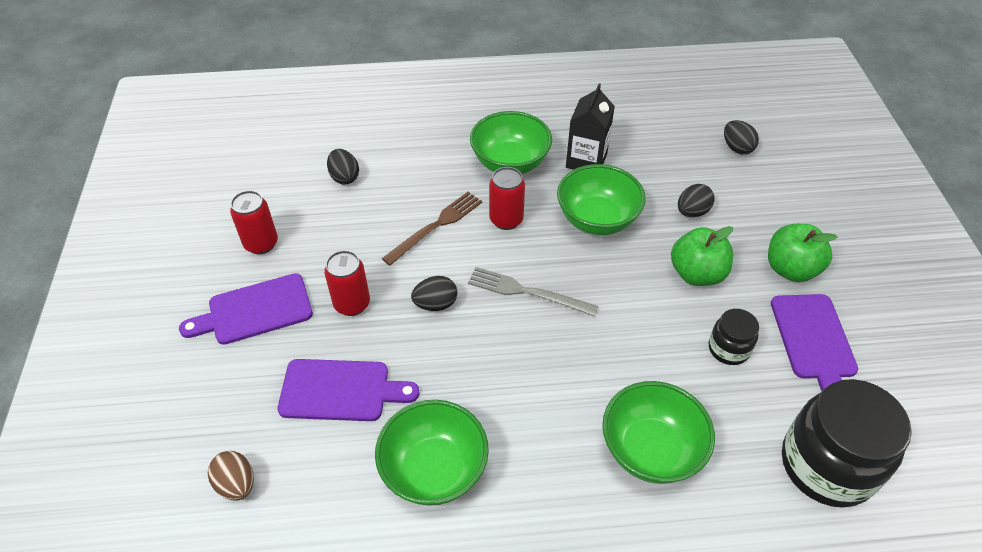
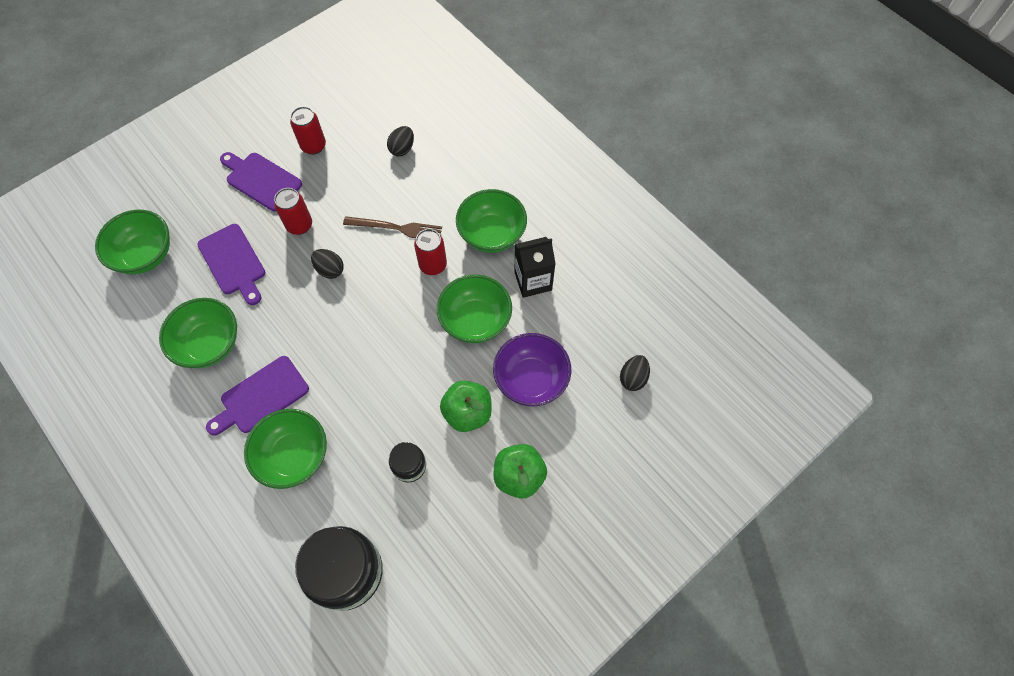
camera: 55 degrees right, 15 degrees up
(236, 484) = (145, 255): brown egg -> green bowl
(527, 292) = (376, 315): grey fork -> none
(692, 212) = (531, 380): black egg -> purple bowl
(813, 341) = (455, 521): purple cutting board -> purple cutting board (261, 397)

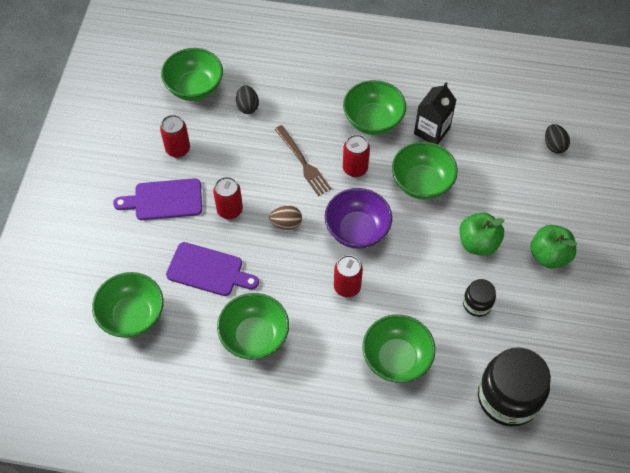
camera: 40 degrees left, 5 degrees down
(261, 397) = (331, 341): purple cutting board -> none
(320, 361) = (347, 287): none -> red can
(330, 270) = (286, 223): black egg -> brown egg
(378, 104) = (195, 87): none -> green bowl
(396, 228) = (303, 162): brown fork -> brown fork turned 90 degrees clockwise
(531, 380) = (495, 193): purple bowl -> purple bowl (357, 230)

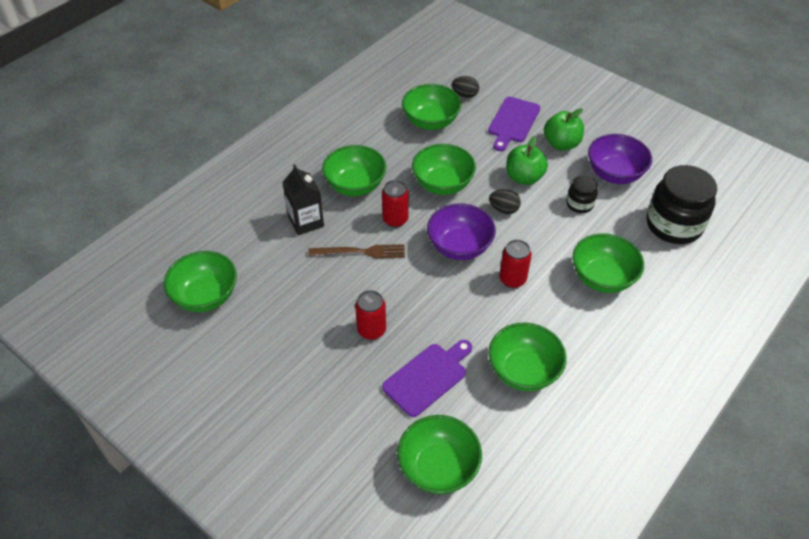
camera: 60 degrees left, 10 degrees down
(164, 200) = (319, 380): purple cutting board -> purple cutting board (513, 122)
(178, 149) = (267, 342): red can -> none
(247, 106) = (265, 265): black egg -> black egg (504, 209)
(286, 223) = (417, 293): brown egg -> none
(431, 131) = (396, 155): black carton -> black carton (306, 221)
(495, 136) = (431, 122): none -> green bowl
(541, 318) = (614, 174): none -> purple bowl

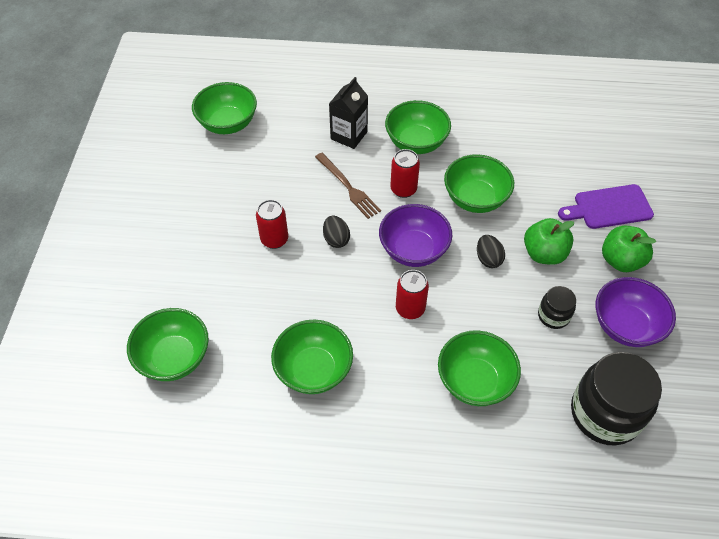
camera: 55 degrees right, 5 degrees up
(428, 377) = (256, 303): purple cutting board -> none
(431, 122) = (543, 149): green bowl -> none
(465, 95) = (605, 153): black egg -> black egg (336, 239)

